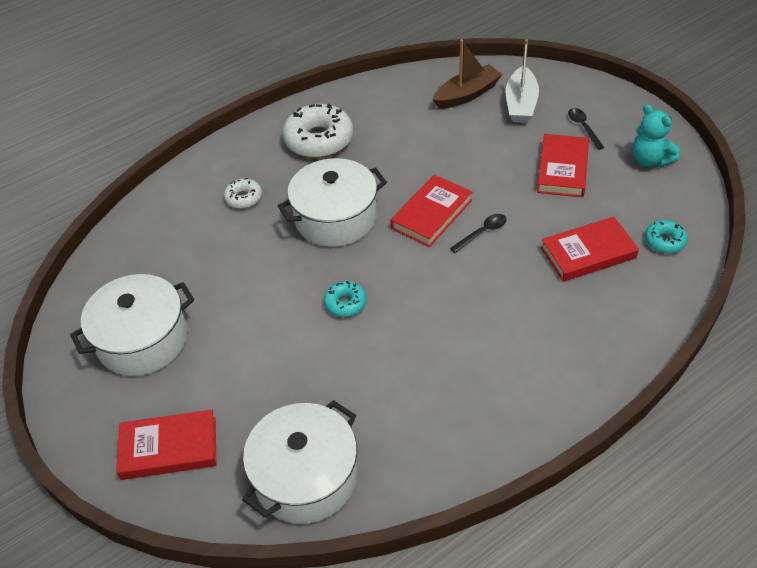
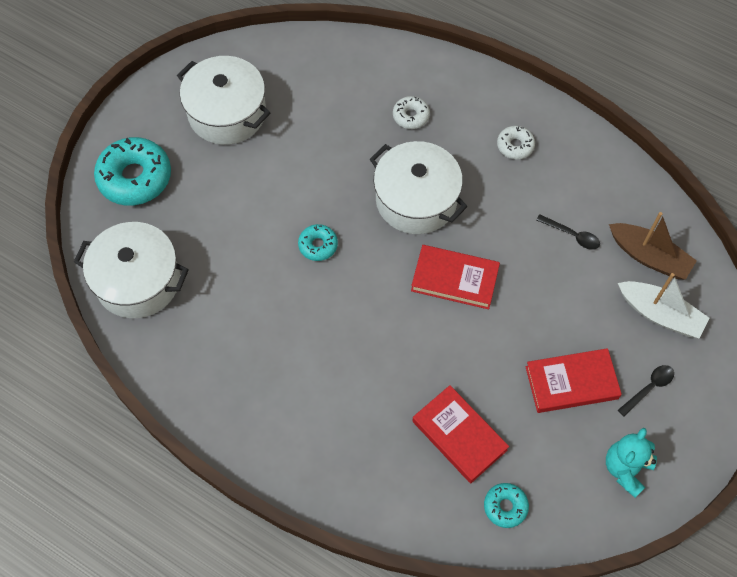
camera: 65 degrees right, 15 degrees up
(169, 448) = (135, 178): red book -> turquoise donut
(319, 140) = (515, 146): white donut -> white donut, size x0.51
(482, 233) = (448, 331): black spoon -> black spoon (572, 235)
(521, 103) = (659, 314): white boat -> white boat turned 135 degrees counterclockwise

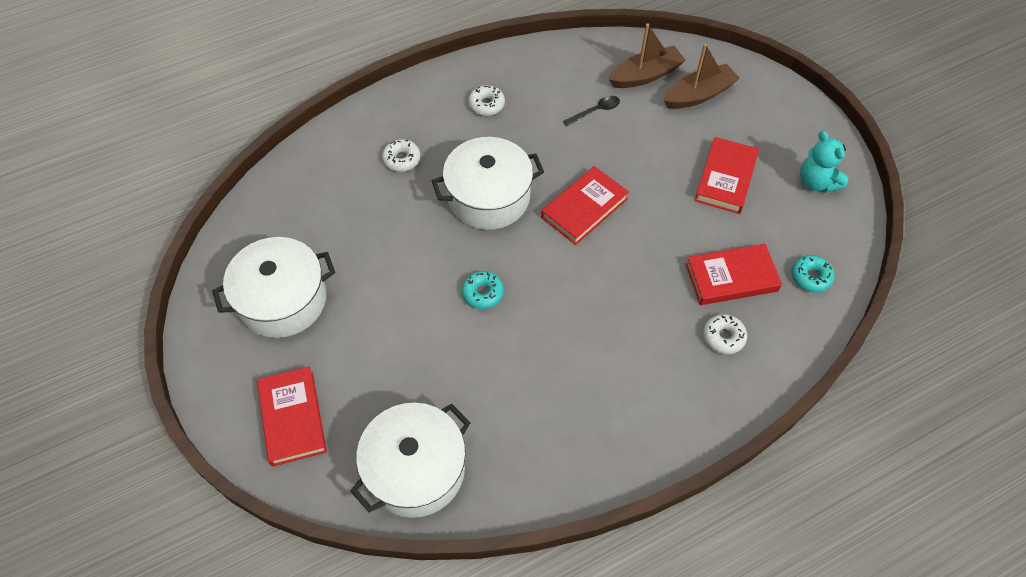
camera: 60 degrees left, 5 degrees down
(135, 178) = (292, 418): turquoise donut -> red book
(390, 455) = (723, 337): none -> white donut
(649, 388) = (757, 133): black spoon -> none
(659, 314) = (698, 95): white boat -> brown boat

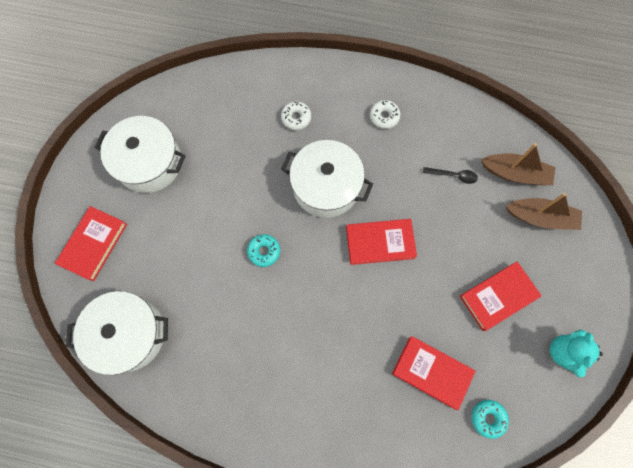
camera: 40 degrees right, 15 degrees up
(723, 337) = (386, 409): white donut -> none

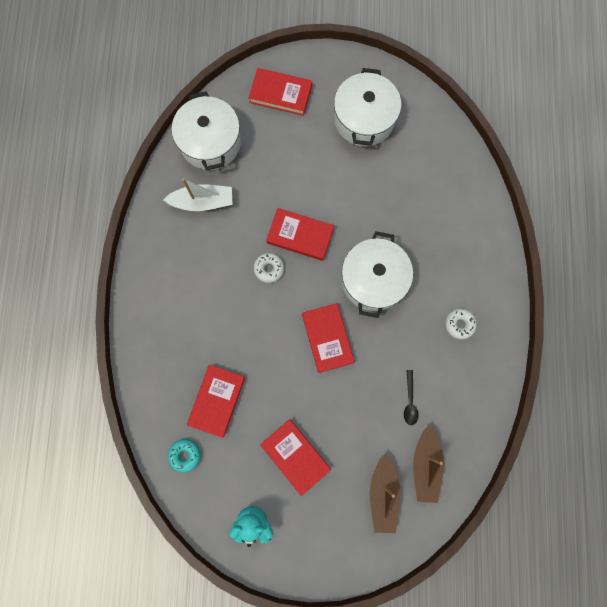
camera: 80 degrees right, 5 degrees up
(200, 354) = (202, 202): none -> white boat
(264, 251) = (300, 236): turquoise donut -> red book
(296, 118) = (438, 239): white donut -> white donut (269, 269)

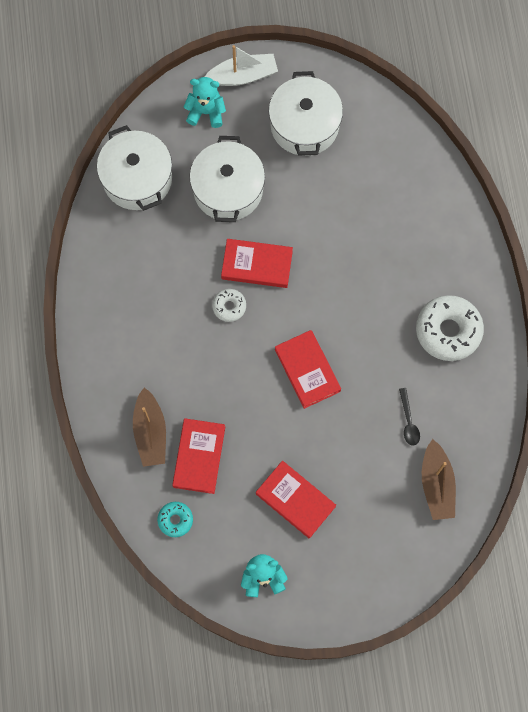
camera: 10 degrees left, 5 degrees down
(202, 202) = (141, 246): white boat -> white boat (243, 76)
(281, 94) = (206, 112): red book -> turquoise teddy bear
(373, 280) = (346, 299): white pot -> white pot (228, 189)
(383, 493) = (396, 522): brown boat -> brown boat (150, 432)
(459, 324) = (448, 331): white donut -> white donut, size x1.96

